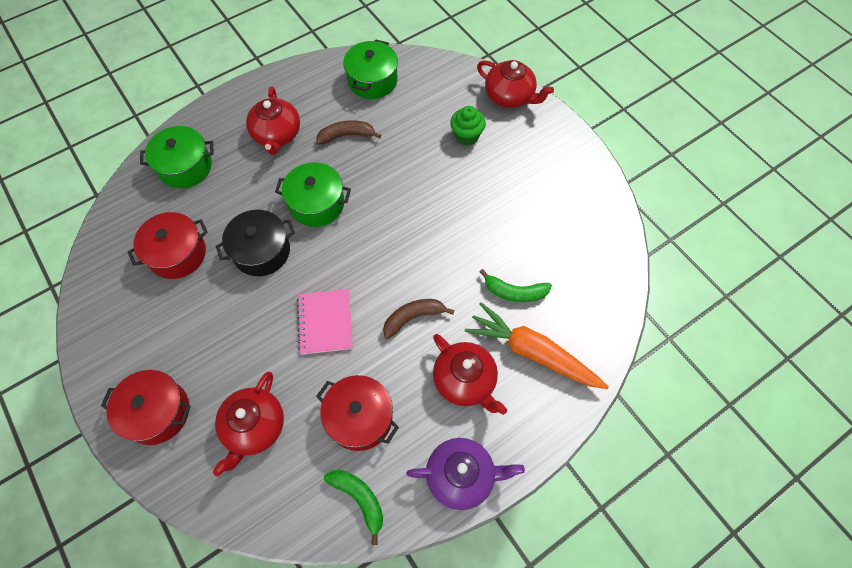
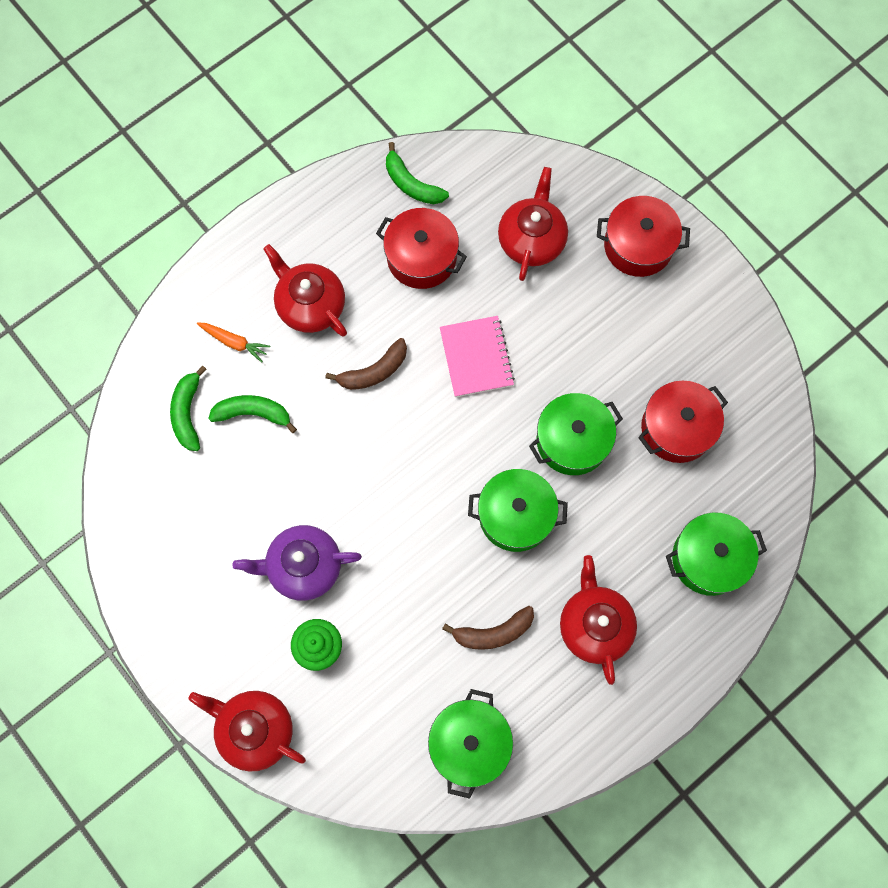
camera: 175 degrees right, 10 degrees up
(261, 251) = (572, 440): black pot -> green pot
(461, 476) = (311, 212): purple teapot -> purple teapot (303, 566)
(532, 352) = (234, 342): orange carrot -> orange carrot, size x0.46
(569, 296) = (188, 413): none -> green banana

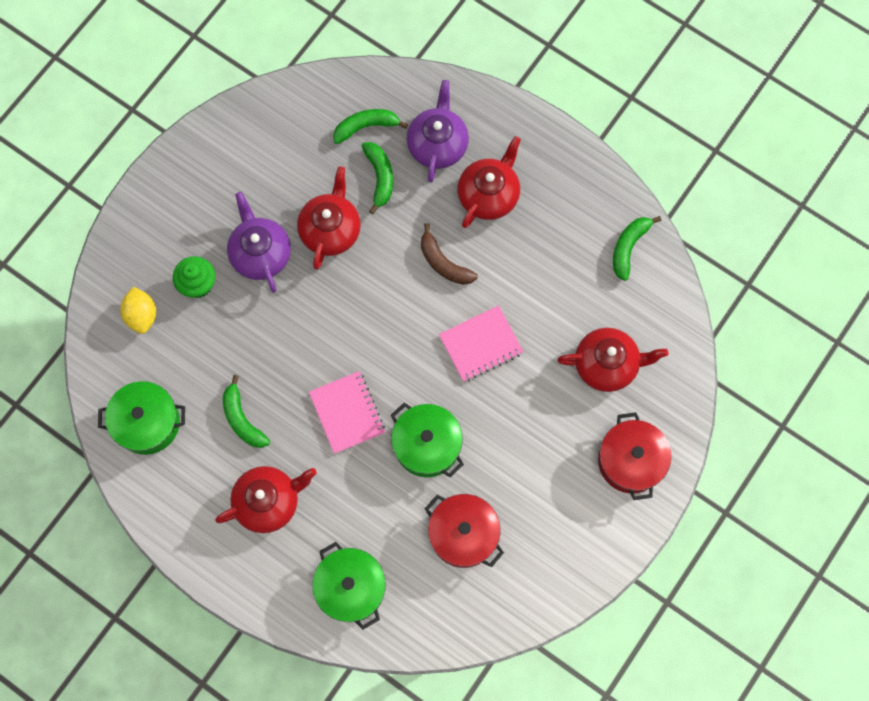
camera: 75 degrees right, 0 degrees up
(234, 342) = (437, 144): orange carrot -> purple teapot
(255, 729) = (122, 254): red teapot -> red teapot (330, 230)
(338, 722) = (142, 315): none -> yellow lemon
(421, 257) = (560, 274): red pot -> none
(493, 632) = (242, 419): brown banana -> green banana
(515, 515) = (347, 413): green pot -> pink notebook

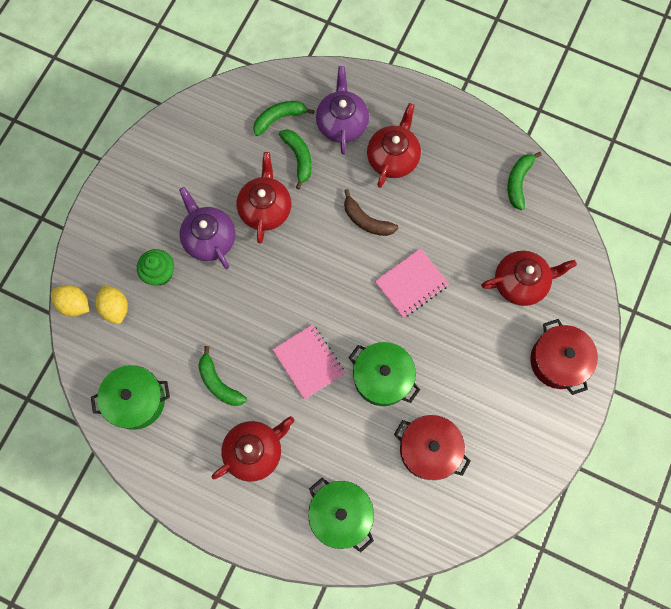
camera: 10 degrees left, 0 degrees up
(97, 303) = (74, 304): none -> yellow lemon

